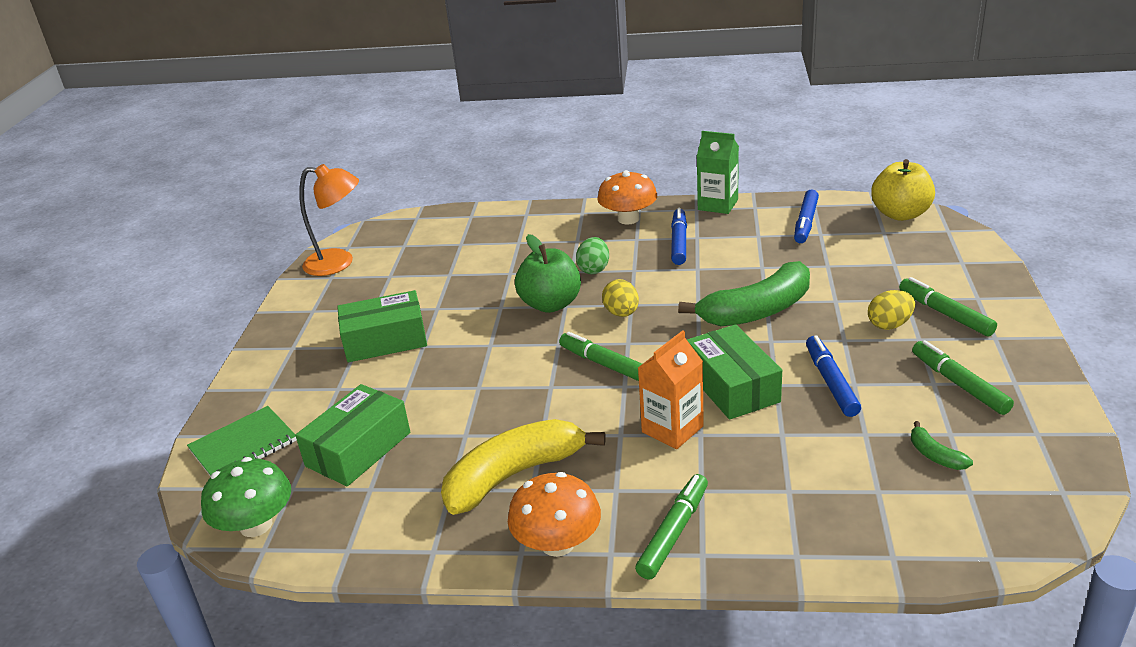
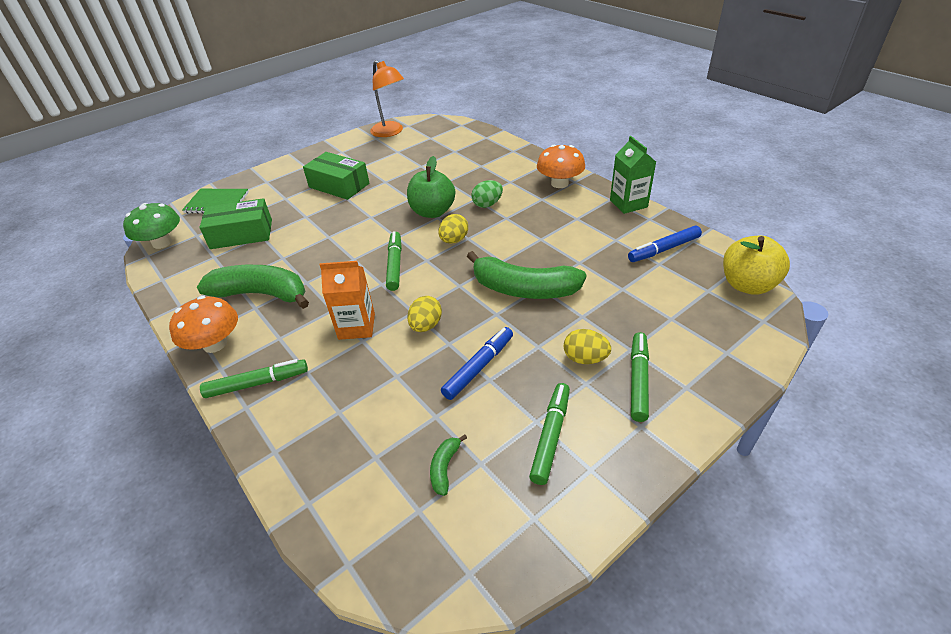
camera: 45 degrees right, 10 degrees up
(514, 475) = (261, 294): yellow banana -> green banana
(679, 242) = (560, 215): blue marker -> none
(732, 386) = (426, 326): green box -> yellow egg

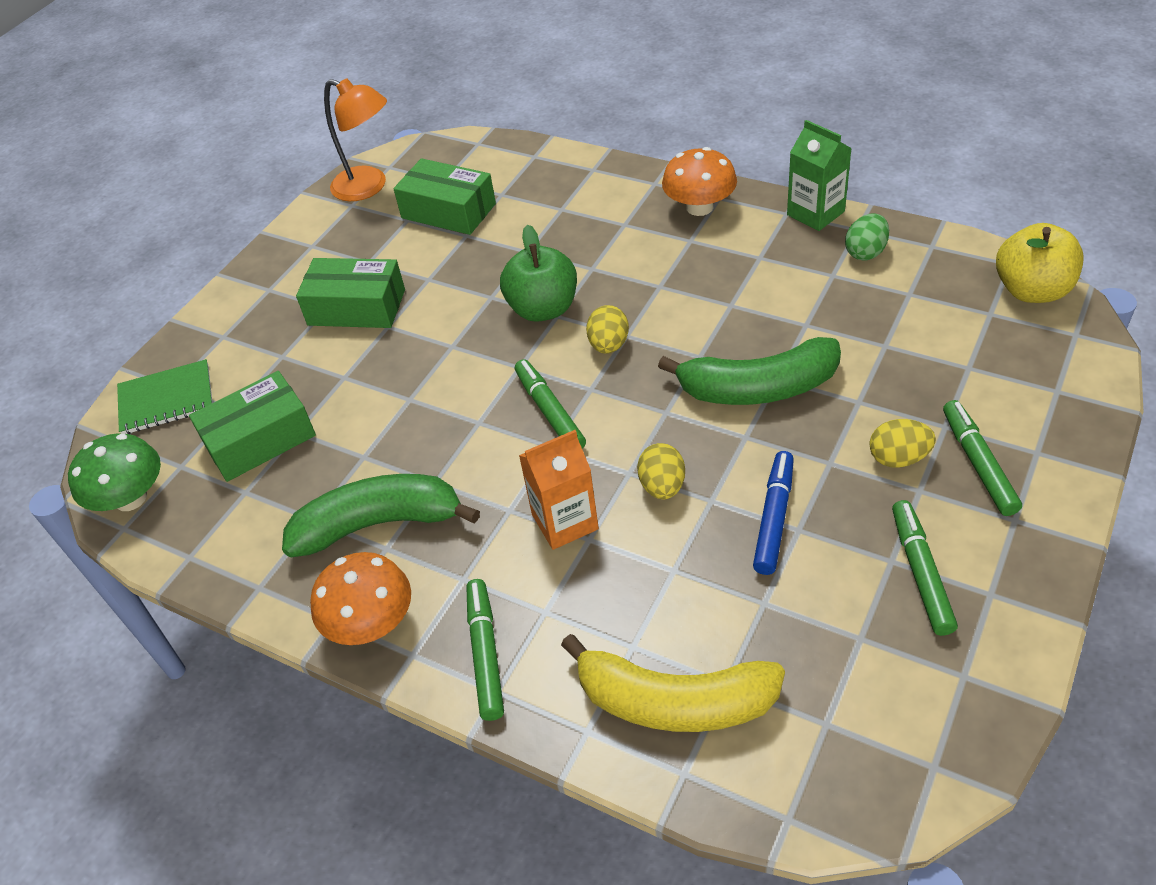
camera: 20 degrees left, 5 degrees up
(257, 383) = (486, 653): green marker -> green marker turned 60 degrees counterclockwise
(337, 455) = (674, 701): none -> yellow banana
(421, 152) = (448, 211): none -> green box
(445, 468) = (822, 661): green banana -> none
(487, 204) = (617, 272): green egg -> green egg (865, 252)
(663, 249) = (903, 271): blue marker -> none

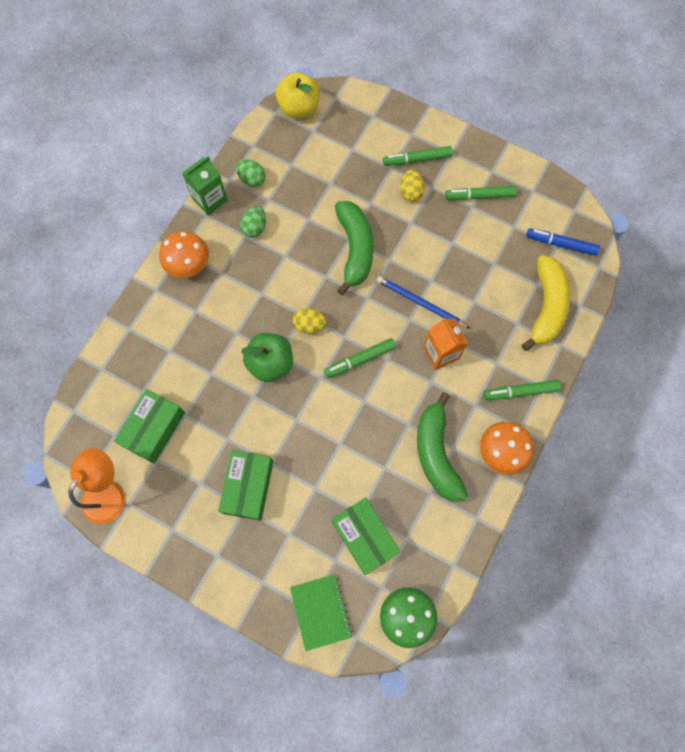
camera: 95 degrees left, 25 degrees up
(662, 486) = (420, 303): yellow egg -> blue pencil
(774, 518) = (444, 252): blue marker -> blue marker (561, 244)
(775, 266) = (255, 228): none -> green egg

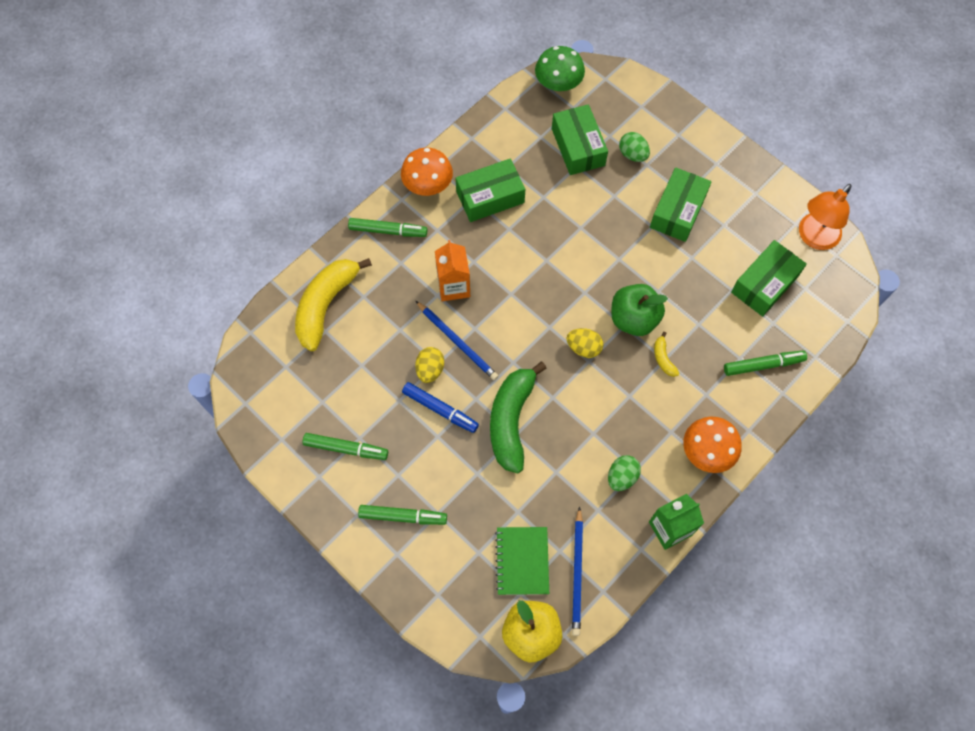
camera: 165 degrees left, 5 degrees down
(237, 333) = (663, 358): none -> yellow banana
(252, 179) = (613, 543): green egg -> green egg (632, 154)
(274, 153) = (577, 573): none -> blue pencil
(321, 611) = (631, 102): green notebook -> green notebook (522, 561)
(360, 360) = (539, 300): green marker -> green marker (763, 365)
(411, 192) = (425, 475): yellow egg -> yellow egg (430, 370)
(436, 453) = (490, 197): green banana -> green box
(561, 244) = (279, 368): blue marker -> blue marker (440, 410)

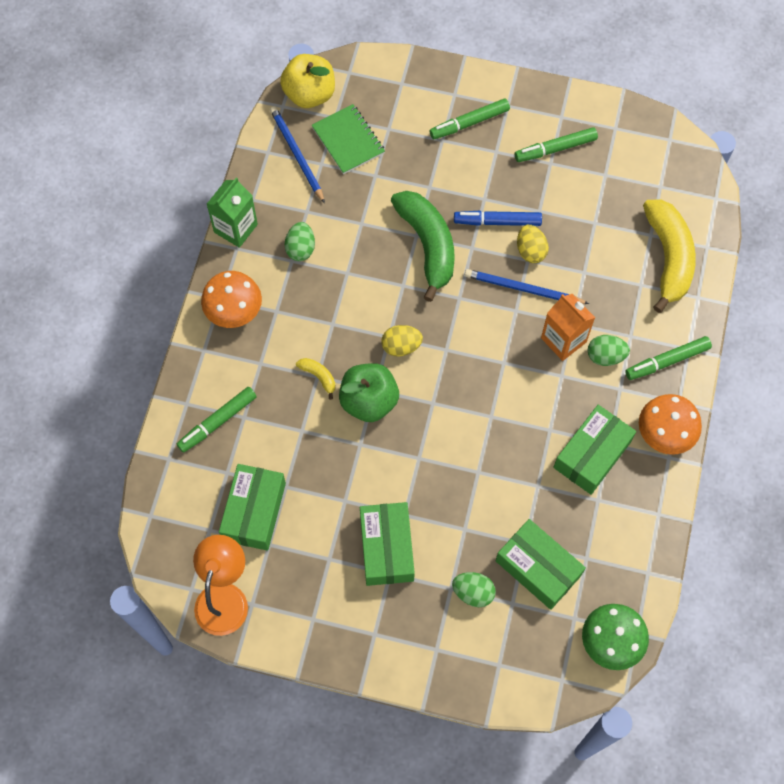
camera: 150 degrees right, 0 degrees up
(430, 258) = (605, 356): none -> green egg

